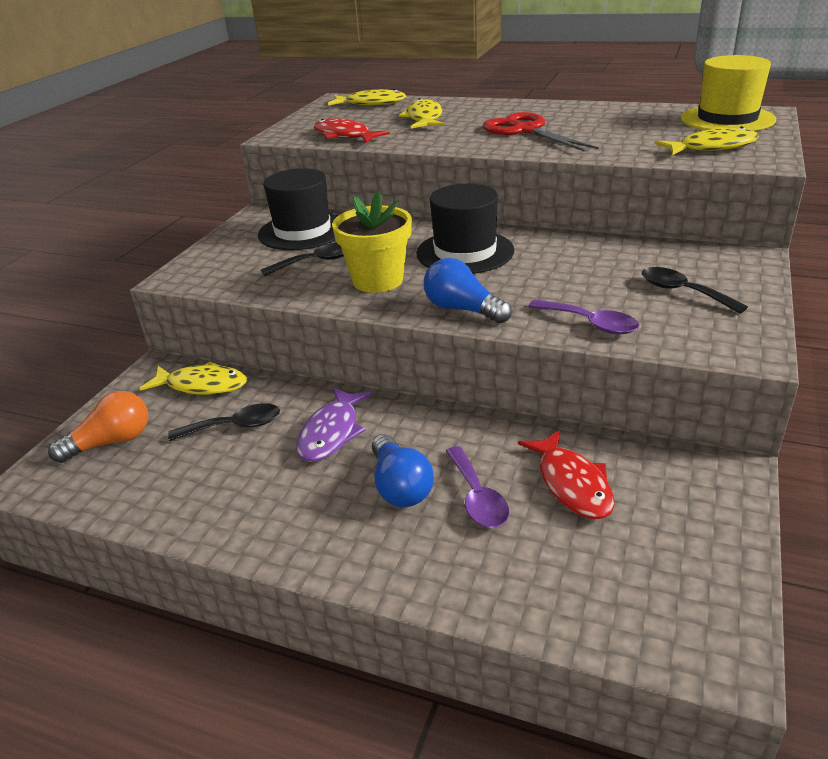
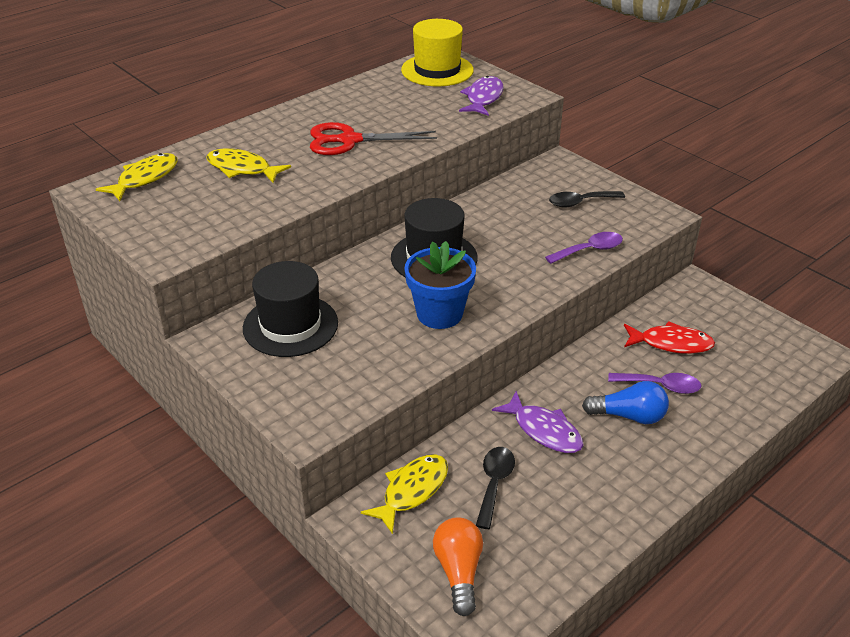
camera: 65 degrees left, 5 degrees up
(316, 262) = (368, 335): black spoon -> none
(344, 136) = (228, 220): red fish -> none
(378, 280) = (439, 314): yellow flower pot -> blue flower pot
(462, 309) = (525, 291): blue light bulb -> none
(712, 147) = (483, 98): yellow fish -> purple fish

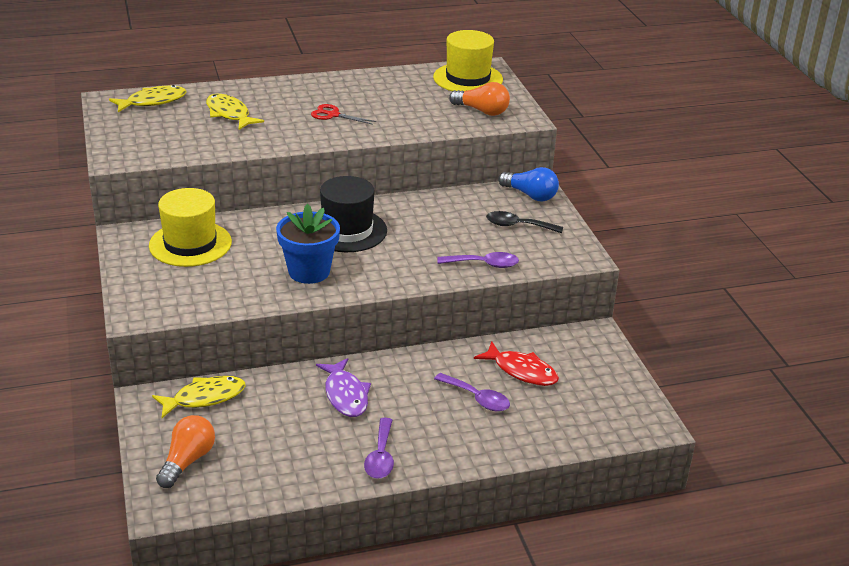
camera: 25 degrees right, 5 degrees down
(290, 325) = (190, 244): black hat -> yellow hat
(349, 140) = (333, 115): red scissors -> red scissors, size x0.57
(483, 98) = (482, 111): purple fish -> orange light bulb
(494, 483) = (270, 416): black spoon -> none
(629, 416) = (426, 410): blue light bulb -> blue light bulb (530, 195)
(635, 483) = (380, 457): none -> purple spoon

